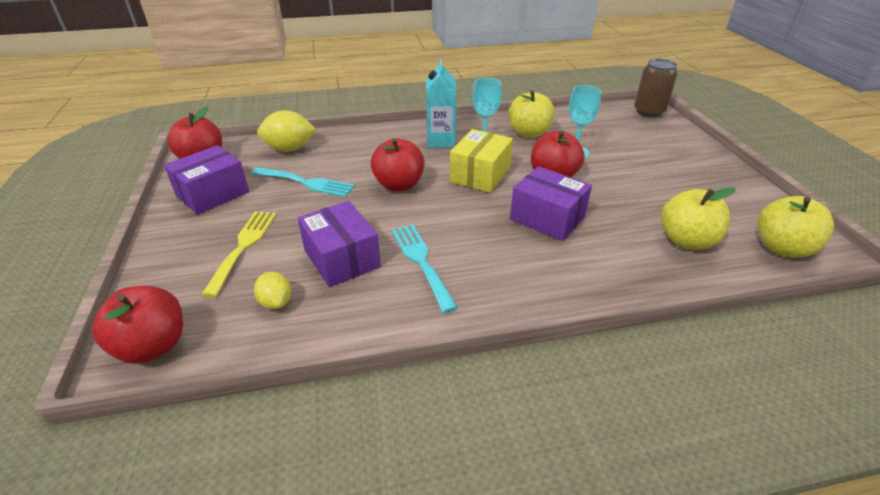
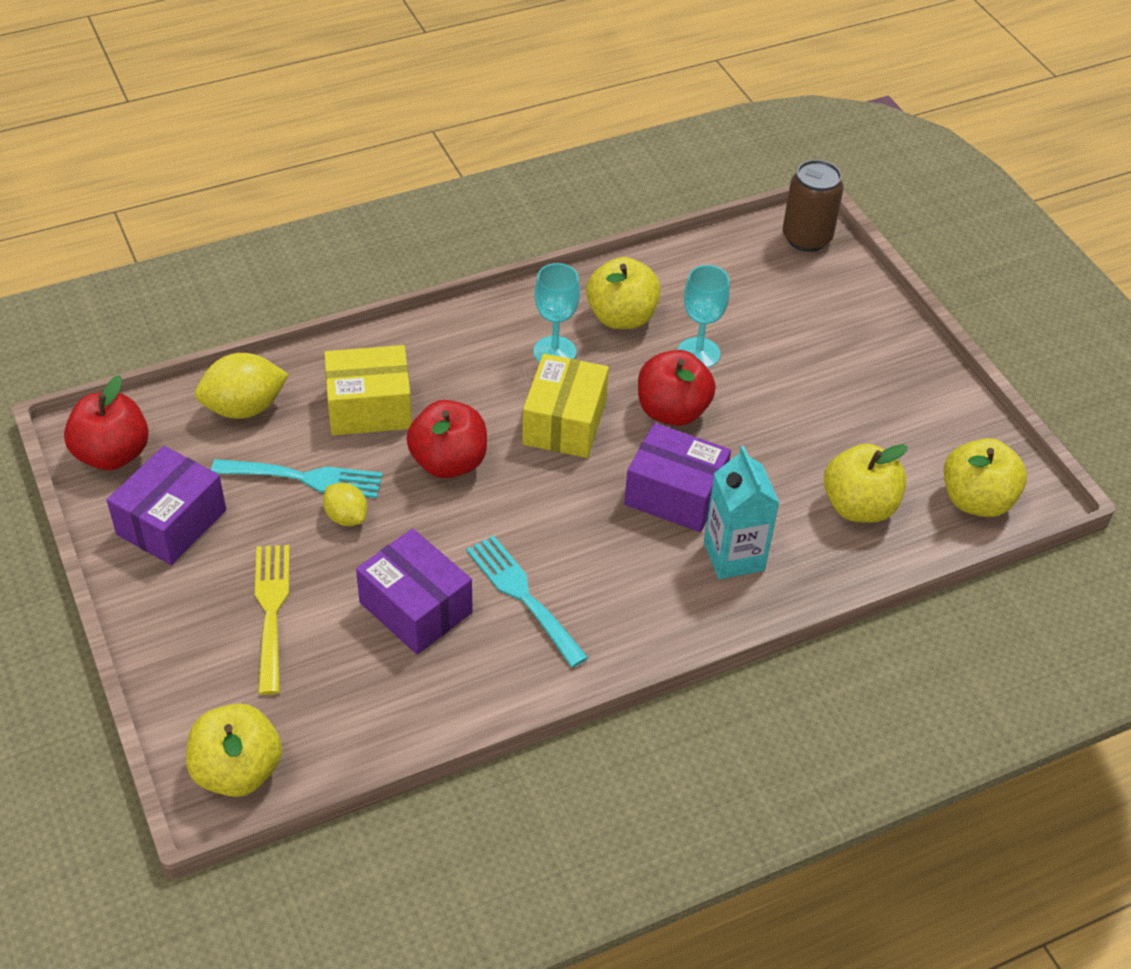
camera: 15 degrees left, 10 degrees up
(153, 346) = (238, 771): red apple -> yellow apple
(276, 302) = (359, 687): yellow lemon -> yellow lemon (346, 517)
(362, 156) = (369, 408): none -> yellow box
(440, 141) = (484, 355): turquoise carton -> turquoise carton (734, 556)

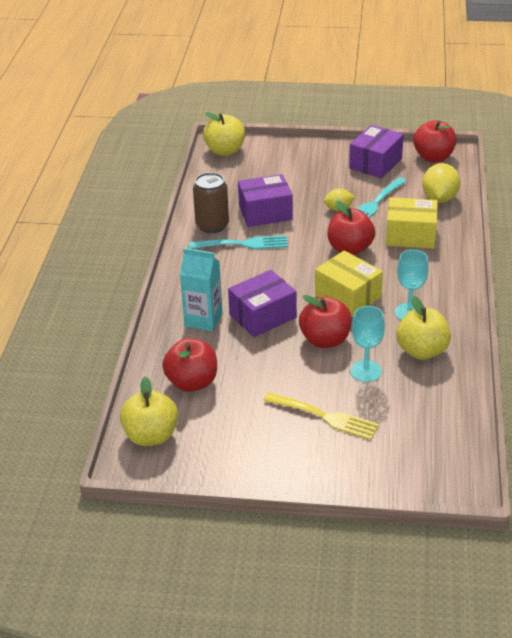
camera: 125 degrees right, 10 degrees down
(171, 522) = (375, 163): purple box -> purple box turned 60 degrees clockwise
(271, 610) = (299, 176): yellow fork -> yellow fork (325, 417)
(369, 408) = (410, 235): yellow box -> yellow box turned 75 degrees clockwise
(806, 238) = (448, 479): brown can -> brown can (212, 225)
(859, 506) = (192, 382): yellow apple -> red apple

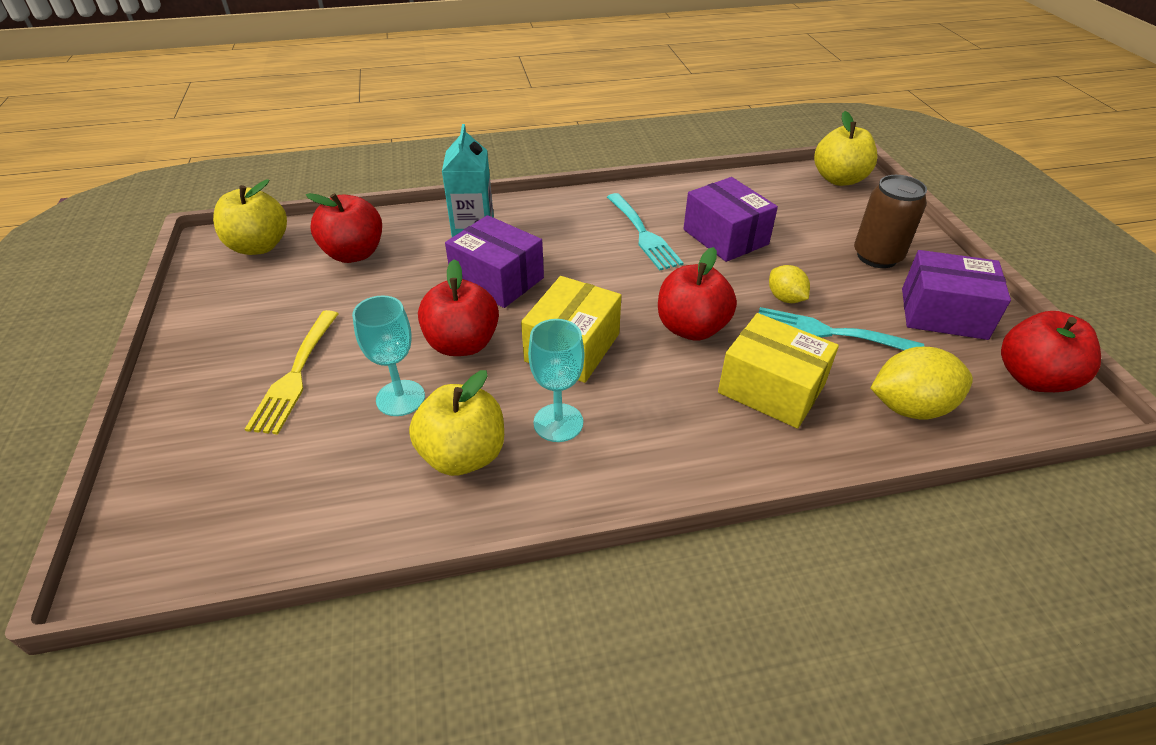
camera: 70 degrees right, 5 degrees up
(212, 225) = (668, 204): brown can -> brown can (877, 256)
(410, 235) = (771, 388): yellow box -> yellow box turned 45 degrees counterclockwise

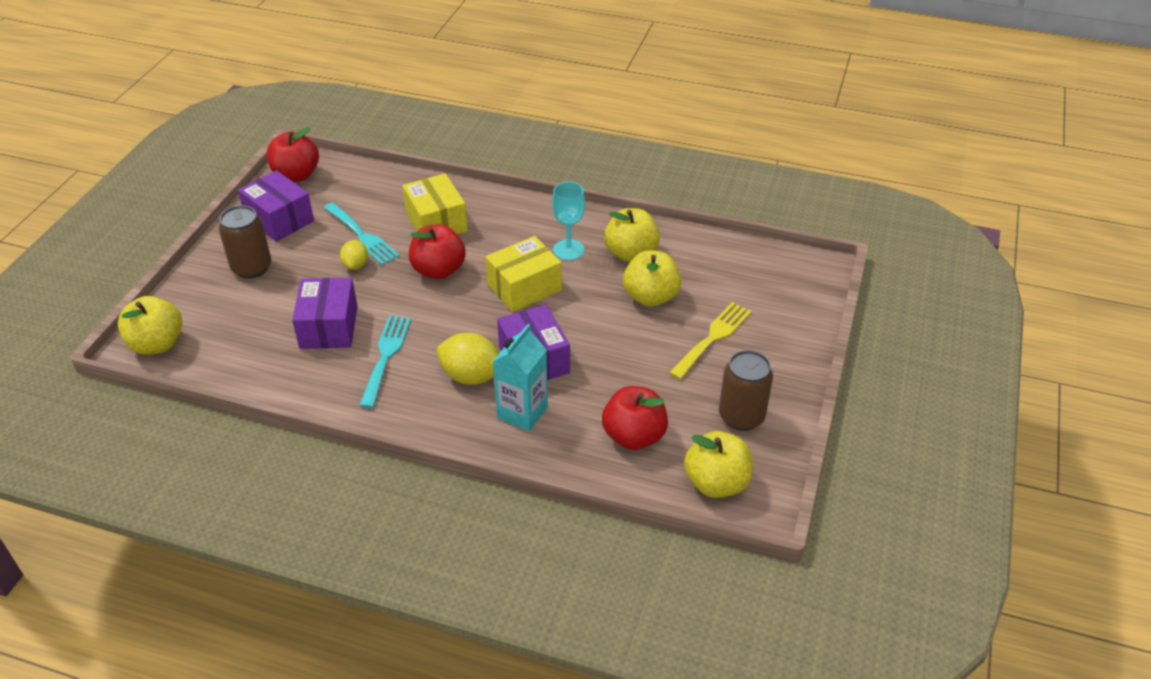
camera: 150 degrees left, 0 degrees up
(242, 304) = (741, 416): none -> brown can
(400, 398) = (651, 297): turquoise goblet -> yellow apple
(462, 344) = (592, 317): red apple -> none
(909, 407) = (379, 188): yellow lemon -> yellow lemon (471, 376)

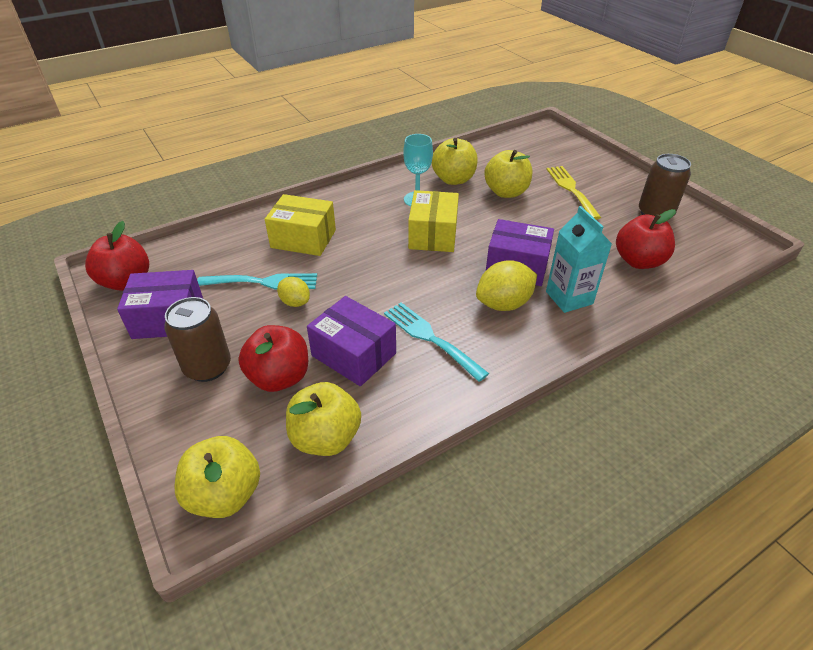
camera: 50 degrees left, 0 degrees up
(438, 270) = (361, 263): red apple -> red apple (279, 377)
(716, 483) = (710, 250): yellow apple -> yellow apple (326, 438)

